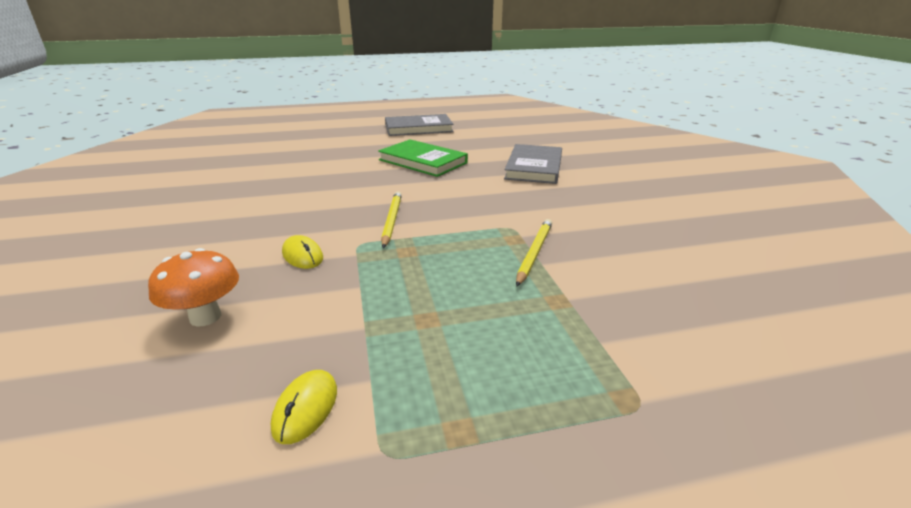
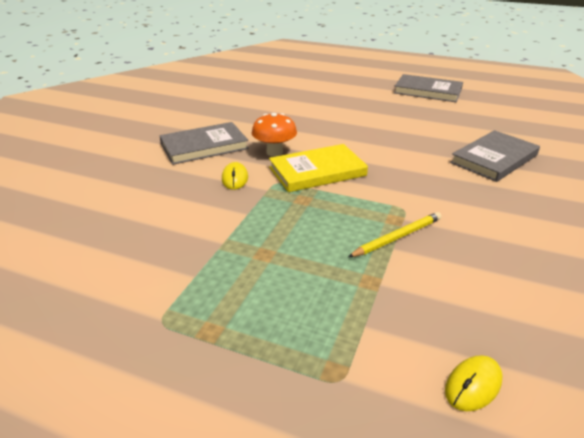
camera: 35 degrees right, 5 degrees up
(205, 317) = (150, 199): orange mushroom -> orange mushroom (274, 152)
(223, 234) = (204, 146): none -> grey book
(305, 408) = (148, 276): yellow mouse -> yellow mouse (473, 385)
(391, 221) = (317, 171): yellow pencil -> yellow book
(422, 161) = (396, 125): green book -> none

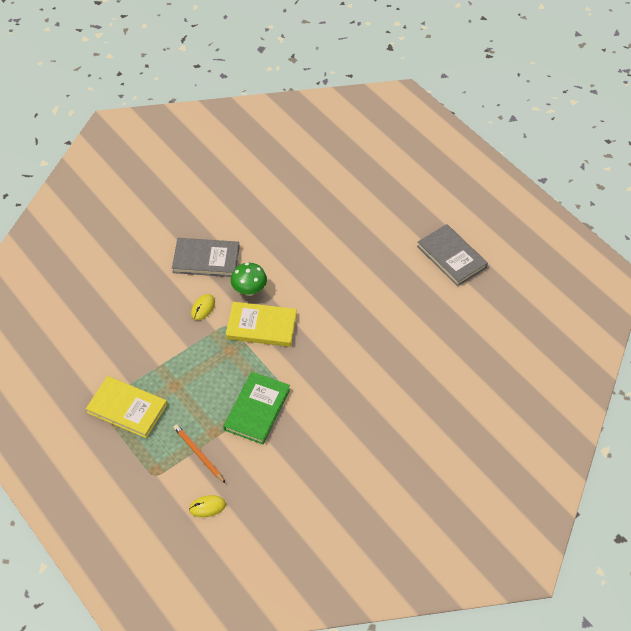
camera: 30 degrees right, 20 degrees up
(213, 307) = (127, 408): none -> yellow book
(274, 152) = (249, 290): orange mushroom -> green mushroom
(378, 317) = (198, 454): none -> orange pencil
(397, 237) = (257, 409): yellow pencil -> green book
(494, 159) = (398, 372): grey book -> none

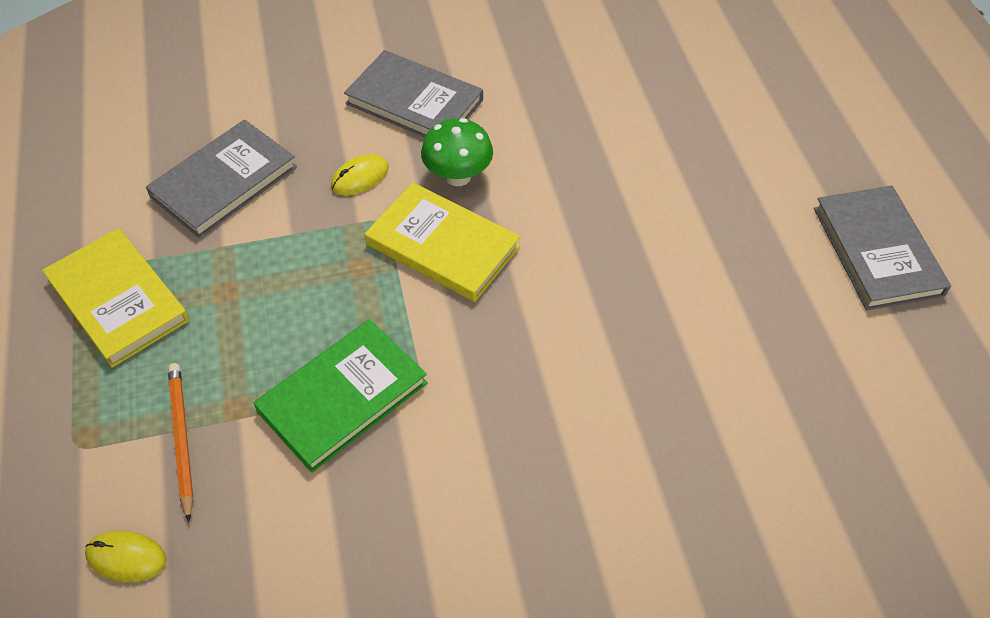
camera: 25 degrees right, 0 degrees up
(138, 335) = (224, 182): none -> grey book

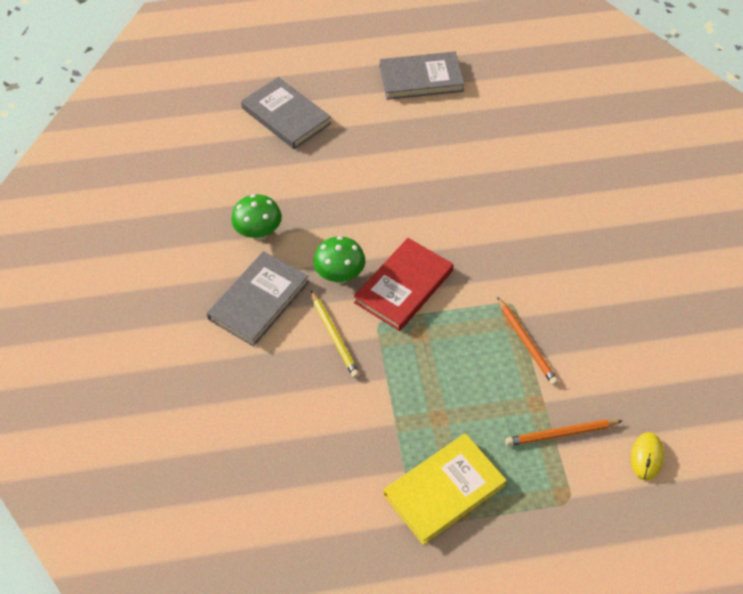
camera: 85 degrees left, 0 degrees up
(224, 182) = (329, 427): grey book -> grey book (286, 116)
(343, 397) = (526, 343): green book -> orange pencil
(360, 177) = (334, 336): yellow mouse -> yellow pencil
(443, 245) = (403, 286): yellow book -> red book
(523, 91) = (259, 233): none -> green mushroom

